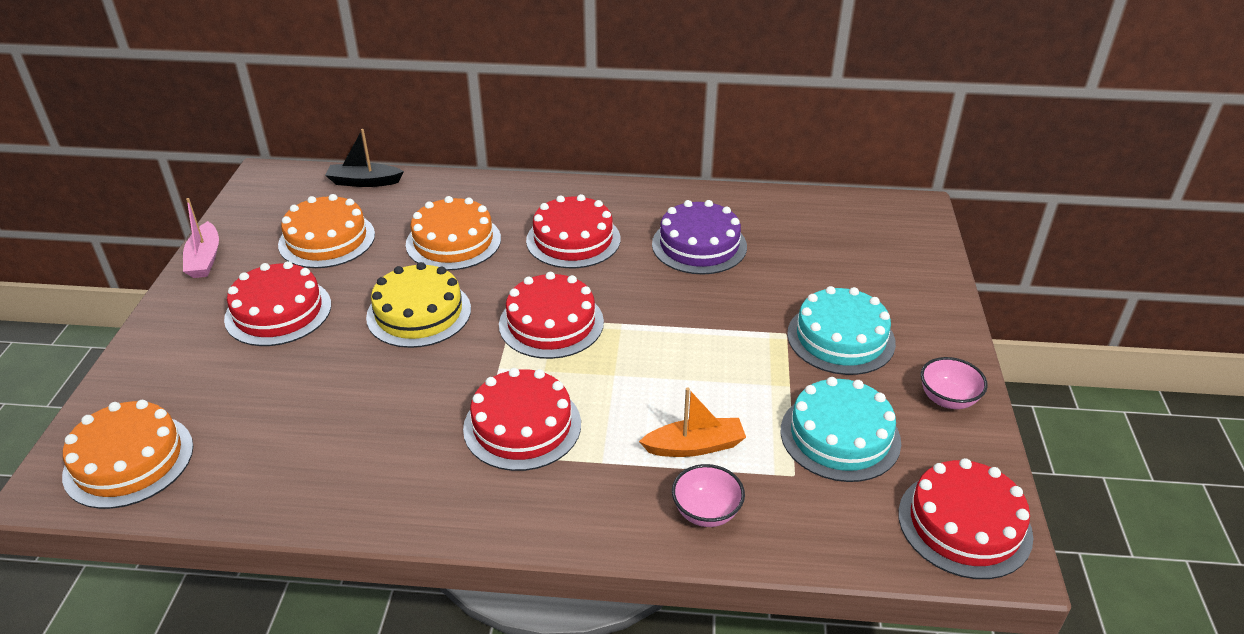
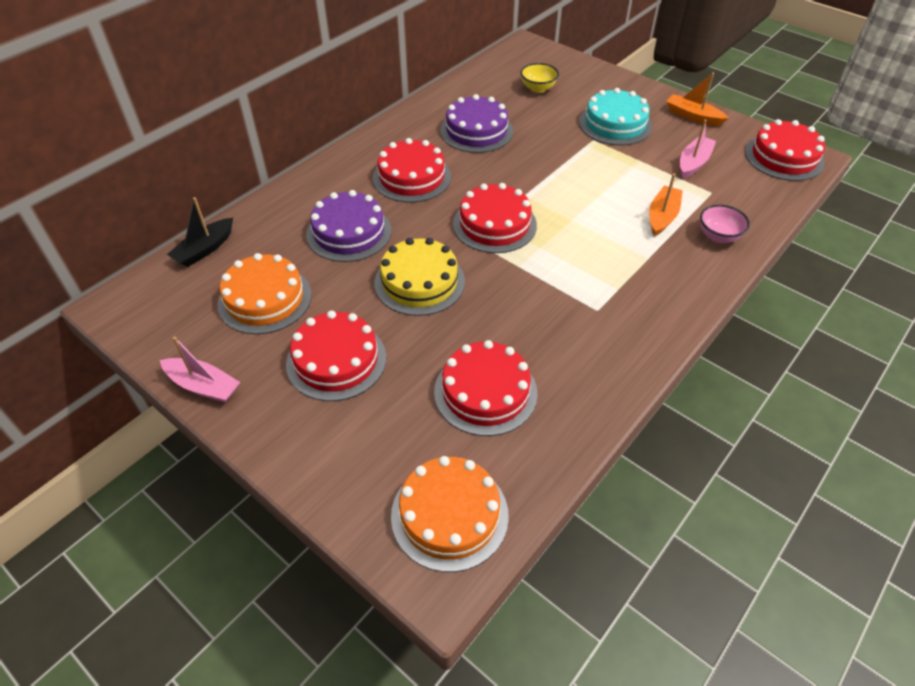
camera: 55 degrees left, 10 degrees up
(453, 241) = (349, 232): orange cake -> purple cake
(522, 426) = (588, 278): red cake -> red cake (485, 392)
(836, 252) = (538, 88): none -> yellow bowl
(840, 436) = (693, 163): turquoise cake -> pink boat
(947, 399) = (693, 116): pink bowl -> orange boat

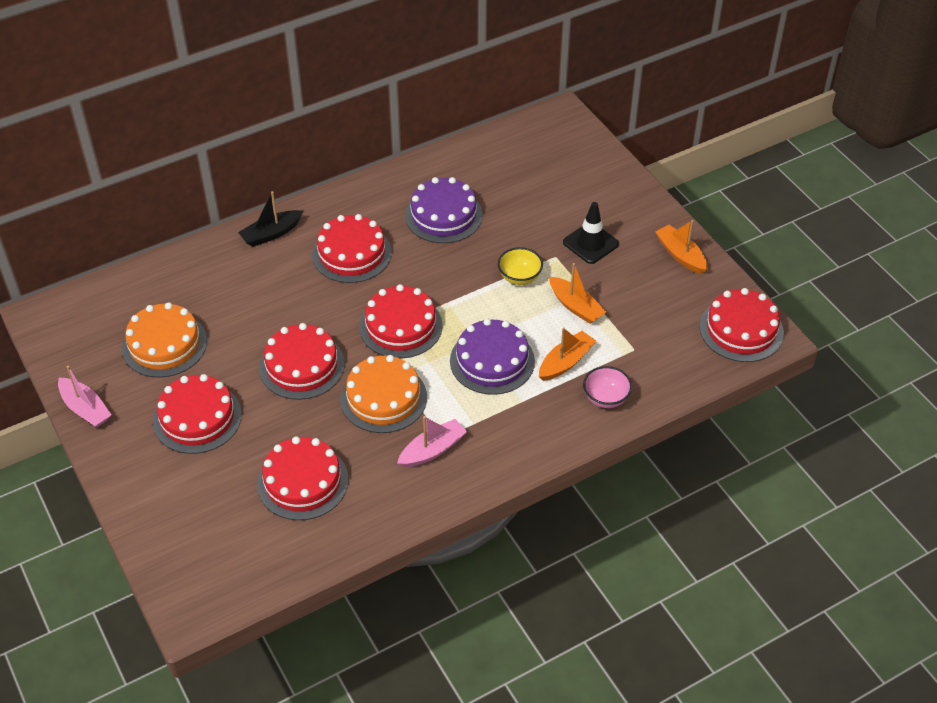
camera: 20 degrees right, 0 degrees up
(205, 249) = (135, 281): black boat -> black boat (271, 234)
(349, 232) = (265, 298): purple cake -> purple cake (492, 361)
(419, 282) = (302, 366): yellow cake -> red cake
(449, 515) = (222, 568): orange cake -> orange cake (383, 398)
(538, 88) = (538, 177): yellow bowl -> yellow bowl (519, 277)
(615, 124) = (590, 243): turquoise cake -> black traffic cone
(638, 172) = (575, 306): none -> orange boat
(693, 163) = (640, 311): pink boat -> pink boat (432, 450)

